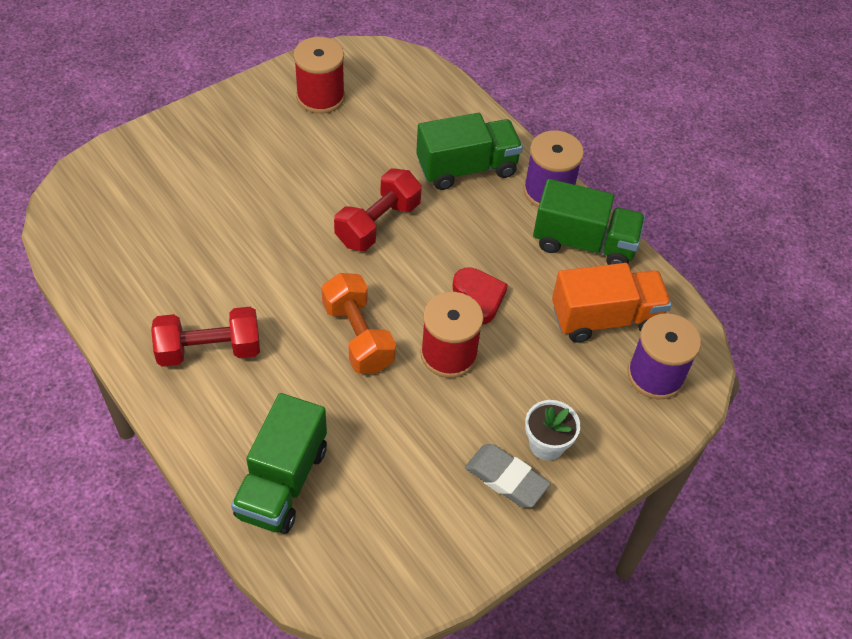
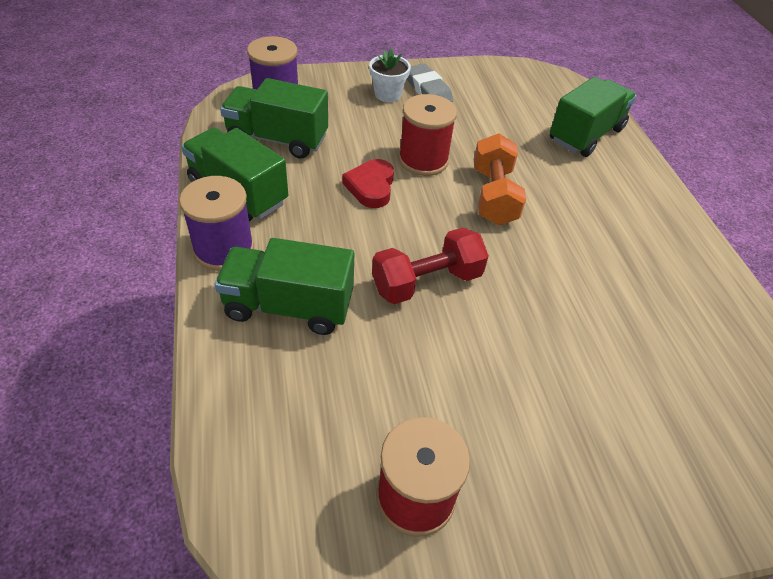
camera: 155 degrees left, 5 degrees down
(209, 350) = (632, 230): red dumbbell -> none
(605, 318) = (277, 139): orange truck -> green truck

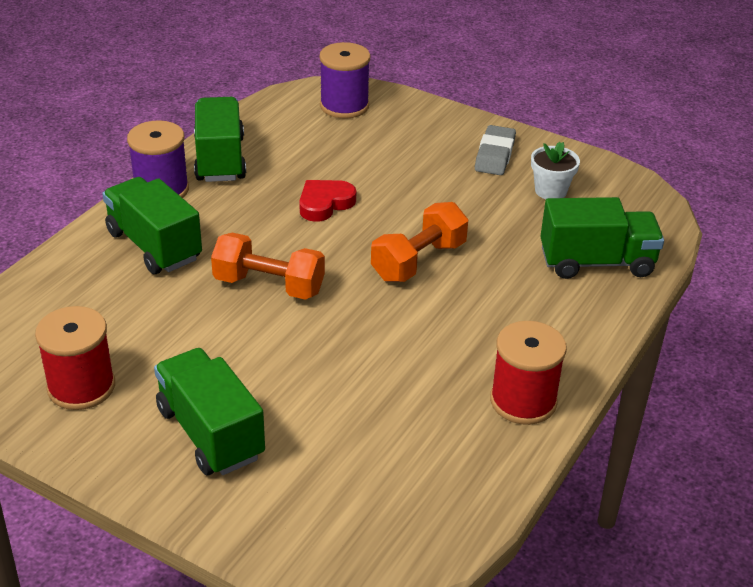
camera: 45 degrees right, 10 degrees down
(277, 139) = (302, 136): green truck -> green truck (210, 433)
(388, 94) = (449, 143): white flower pot -> white flower pot (550, 191)
(423, 160) = (399, 206): red spool -> red spool (523, 401)
(426, 282) = (269, 285): red dumbbell -> orange dumbbell

